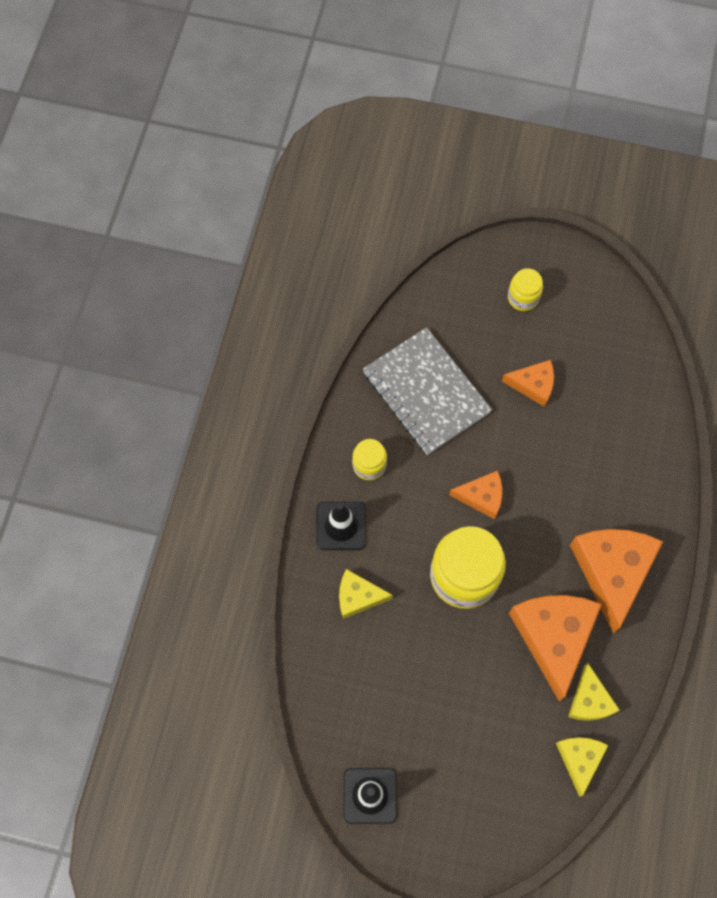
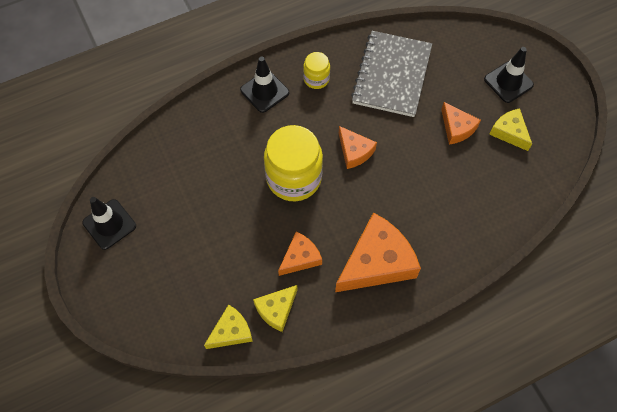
camera: 50 degrees right, 5 degrees down
(358, 596) = (229, 131): yellow cheese -> yellow cheese (509, 132)
(523, 298) = (508, 82): yellow jar -> black traffic cone
(554, 637) = (300, 257): orange cheese -> orange cheese, size x0.54

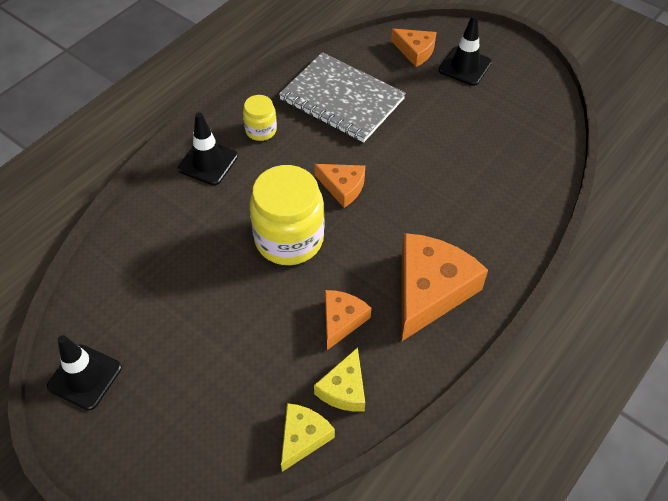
camera: 25 degrees left, 10 degrees down
(392, 75) = (342, 99): grey notebook -> grey notebook turned 45 degrees counterclockwise
(457, 128) = (438, 126): orange cheese -> orange cheese (415, 51)
(509, 132) = (493, 111): yellow cheese -> none

